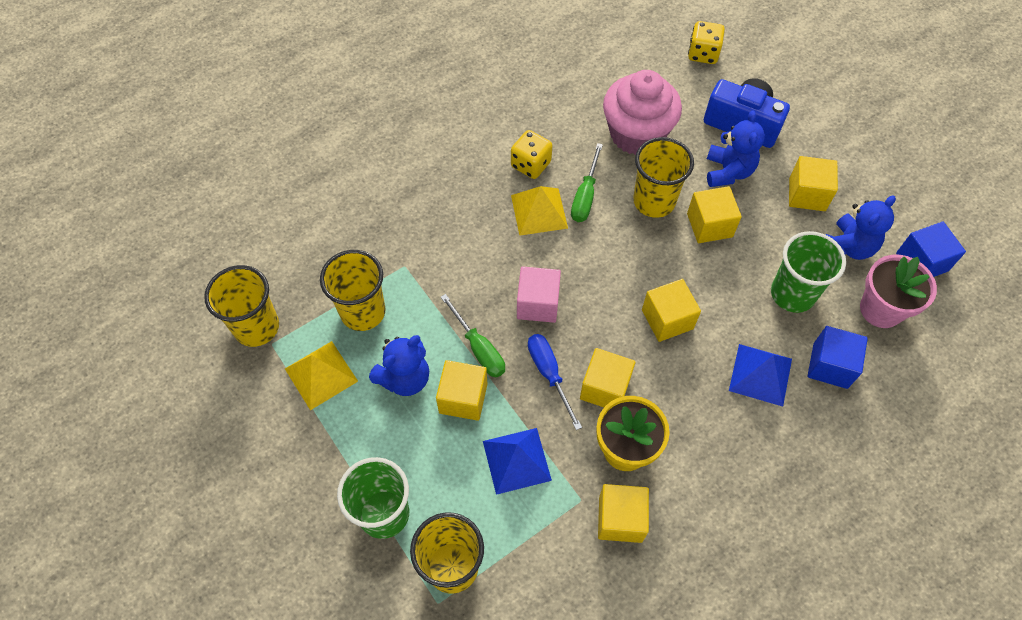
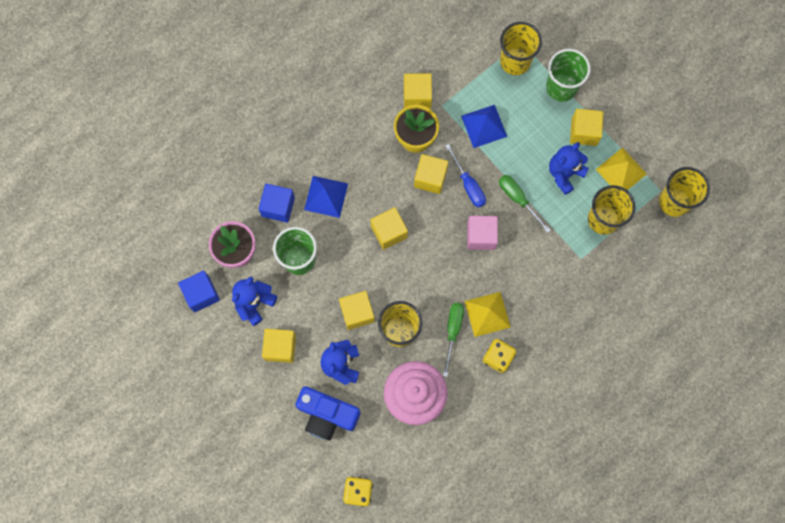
camera: 175 degrees right, 15 degrees up
(463, 398) = (523, 163): yellow cube -> yellow cube (584, 132)

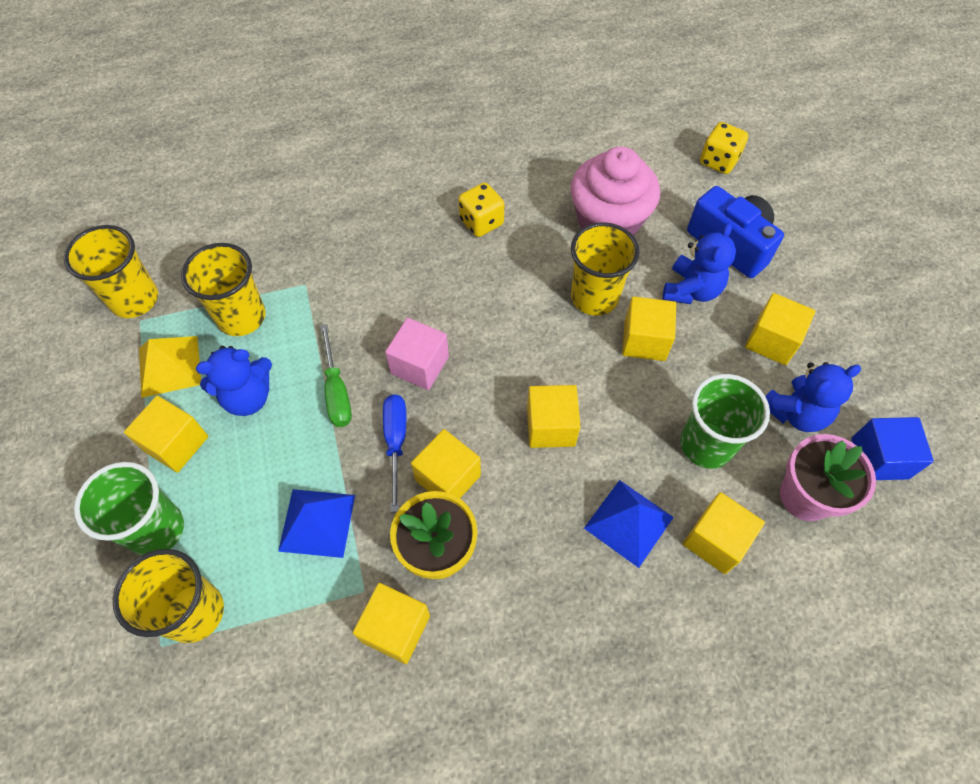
camera: 155 degrees left, 15 degrees down
(278, 207) = (715, 540): blue cube -> yellow cube
(453, 331) = (523, 270): green screwdriver -> none
(487, 314) = (467, 271): yellow pyramid -> none

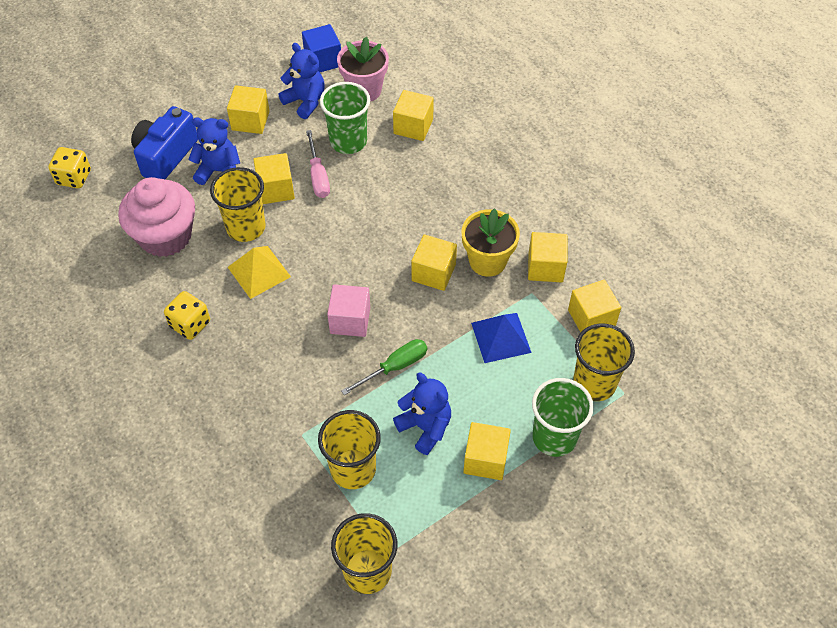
camera: 110 degrees left, 5 degrees down
(169, 366) = (421, 502): yellow pyramid -> yellow pyramid (259, 272)
(396, 442) = (420, 312): blue screwdriver -> none
(550, 426) = (369, 226): yellow cube -> yellow cube (591, 318)
(628, 522) = (420, 169): blue pyramid -> none
(653, 392) = (318, 176): none -> pink screwdriver

